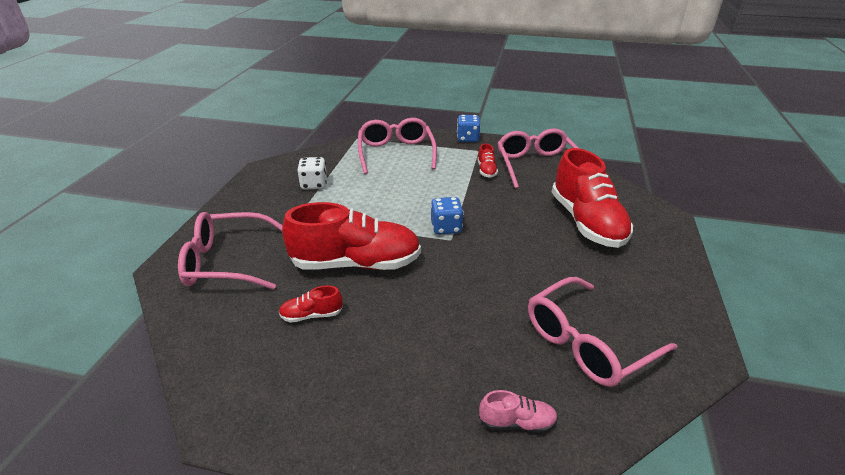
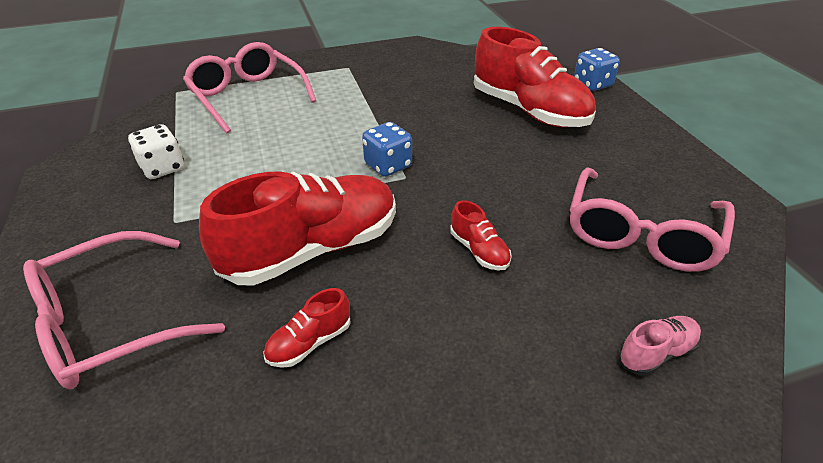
camera: 30 degrees left, 5 degrees up
(468, 139) = (324, 57): blue dice -> blue dice (592, 84)
(486, 170) = (377, 87): red shoe -> red shoe (479, 250)
(536, 165) = (427, 66): pink glasses -> none

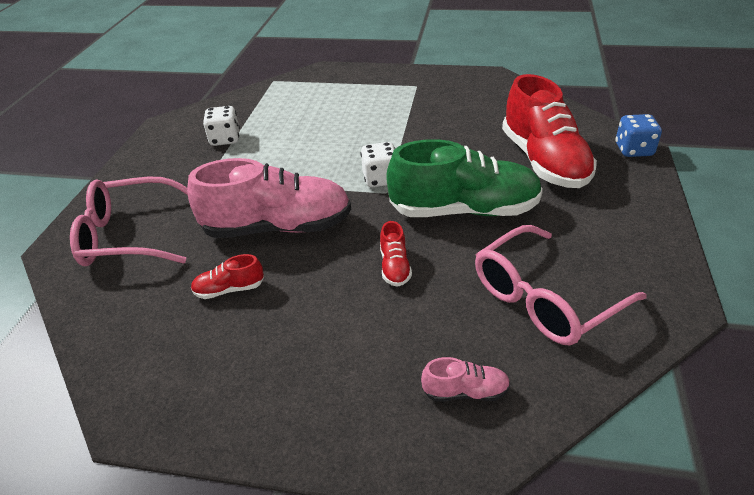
camera: 30 degrees right, 0 degrees up
(247, 96) = (319, 95): pink glasses -> none
(312, 250) = (277, 227): red shoe -> pink shoe
(388, 165) = (380, 179): blue dice -> white dice
(498, 174) = (464, 210): none -> green shoe

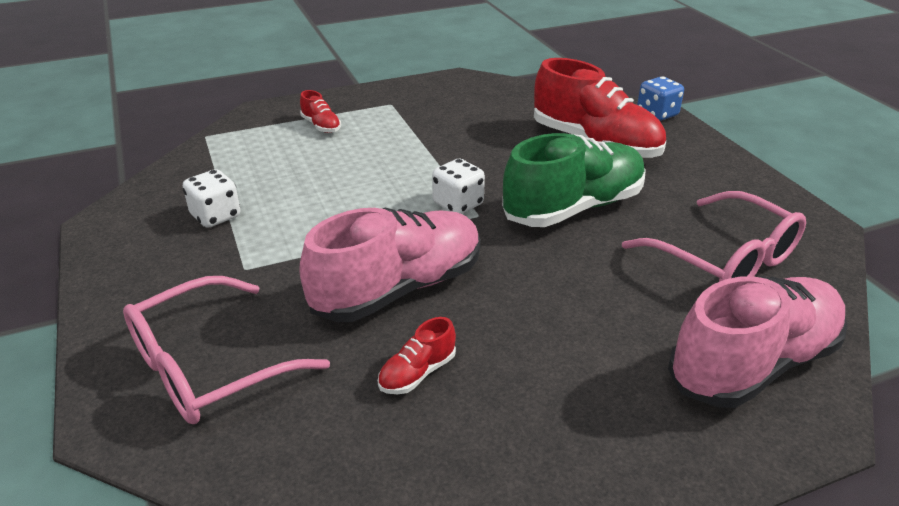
camera: 35 degrees left, 5 degrees down
(395, 267) = (568, 282): red shoe -> red shoe (321, 126)
(465, 392) = (752, 364): pink shoe -> pink shoe, size x2.35
(544, 299) = (725, 260): pink glasses -> pink glasses turned 60 degrees counterclockwise

